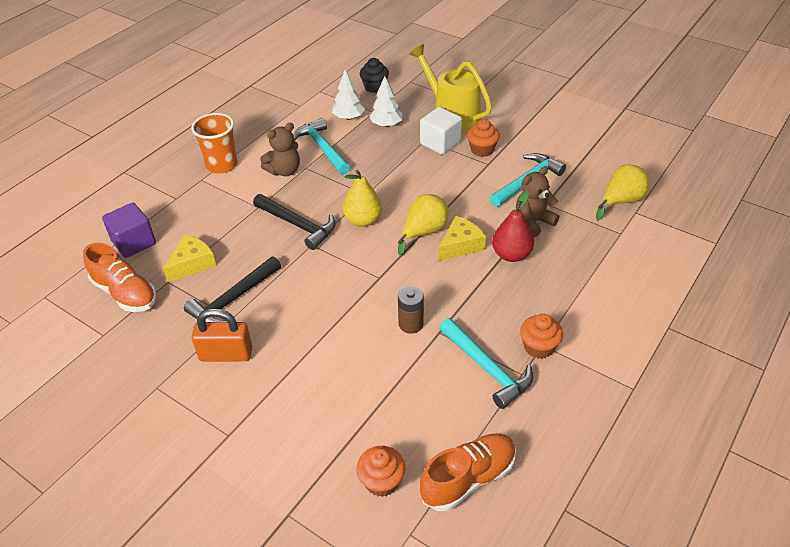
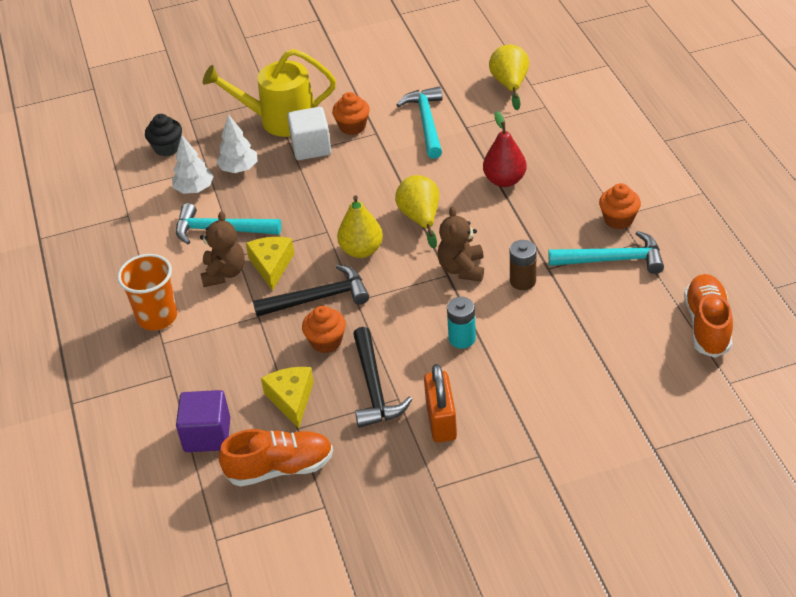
camera: 50 degrees left, 0 degrees up
(226, 354) = (441, 420): orange padlock -> orange padlock turned 45 degrees counterclockwise
(319, 321) = (462, 338): none -> turquoise battery
(381, 481) = (669, 376): orange cupcake -> orange cupcake (326, 342)
(460, 245) = (461, 204): yellow cheese -> yellow cheese (271, 265)
(533, 222) = (480, 147): brown teddy bear -> brown teddy bear (462, 269)

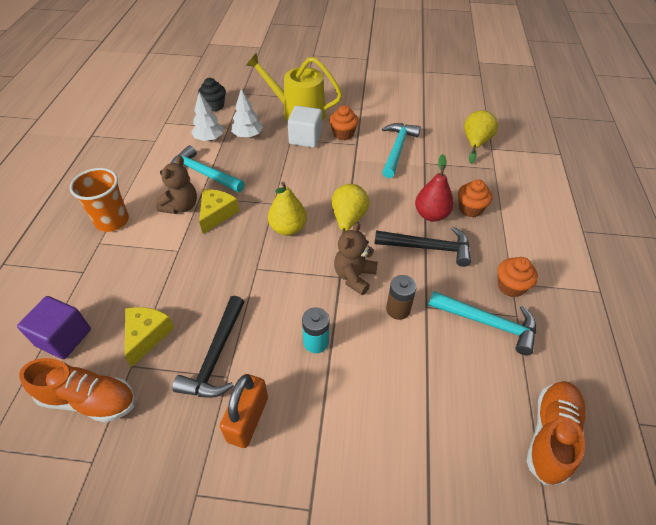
camera: 20 degrees right, 5 degrees up
(318, 298) = (230, 254): black hammer -> black hammer (428, 247)
(326, 342) = (209, 295): orange cupcake -> orange cupcake (470, 209)

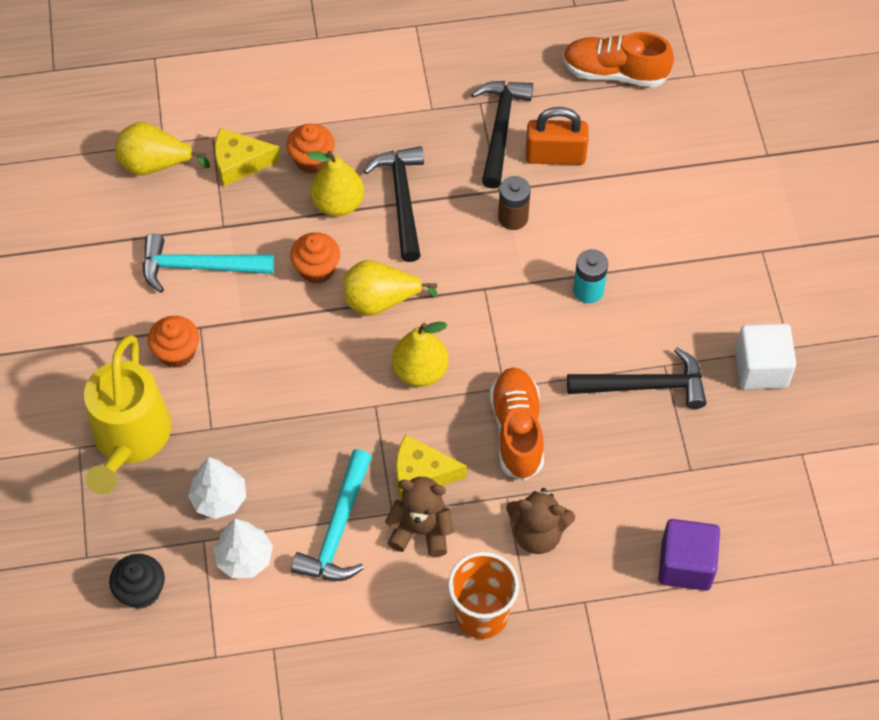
camera: 105 degrees left, 10 degrees up
(89, 400) = (745, 492): orange shoe -> orange shoe (517, 430)
(147, 335) = (647, 471): yellow cheese -> yellow cheese (240, 163)
(247, 419) = (702, 329): orange padlock -> orange padlock (555, 156)
(305, 138) = (204, 406): white cube -> white cube (761, 368)
(354, 276) = (478, 272): brown teddy bear -> brown teddy bear (537, 534)
(431, 215) = (338, 204): red pear -> yellow pear
(487, 323) = (500, 129): turquoise hammer -> black hammer
(511, 286) = (438, 109): orange cupcake -> orange cupcake (316, 269)

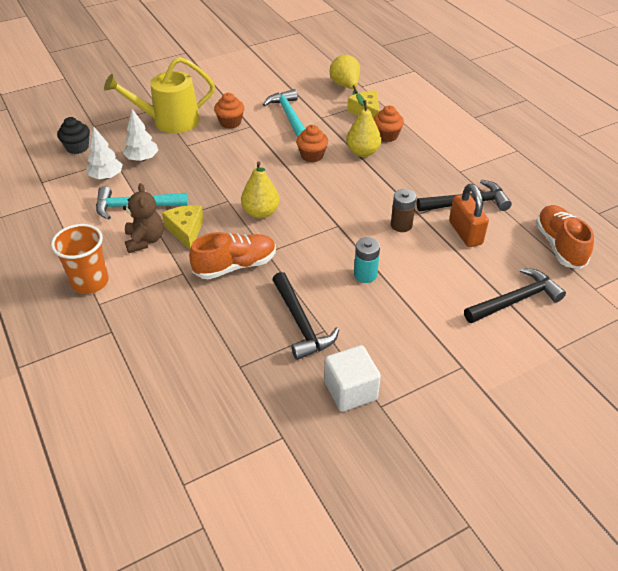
camera: 70 degrees right, 15 degrees down
(380, 301) = (303, 185): yellow pear -> none
(402, 200) = (382, 175): black hammer -> black hammer (515, 300)
(537, 534) = (158, 294): brown teddy bear -> none
(685, 565) = (156, 382): purple cube -> none

